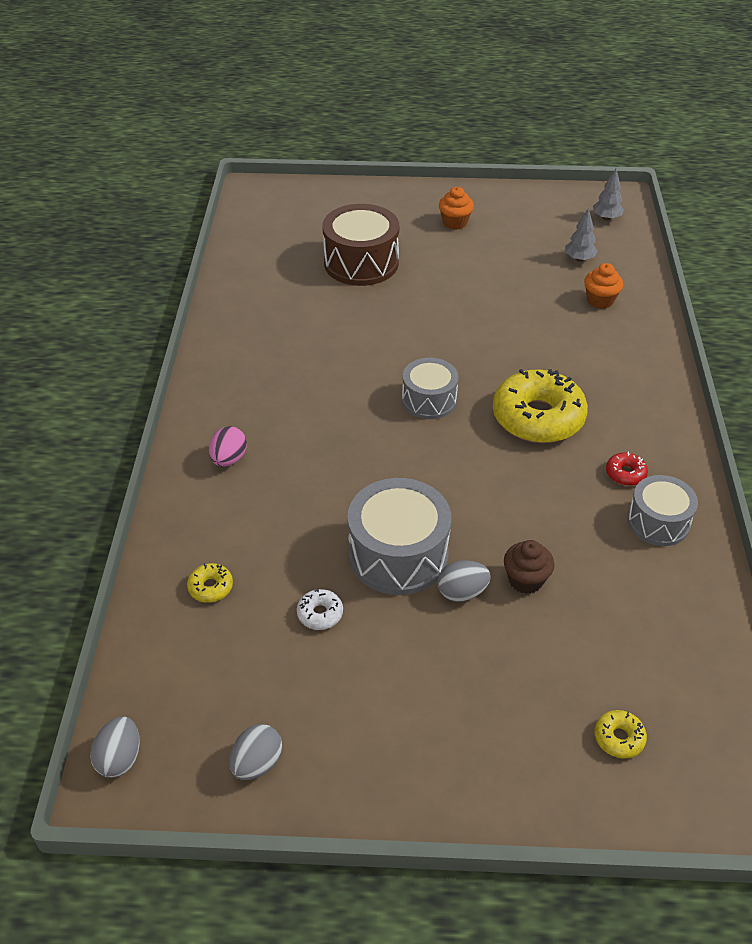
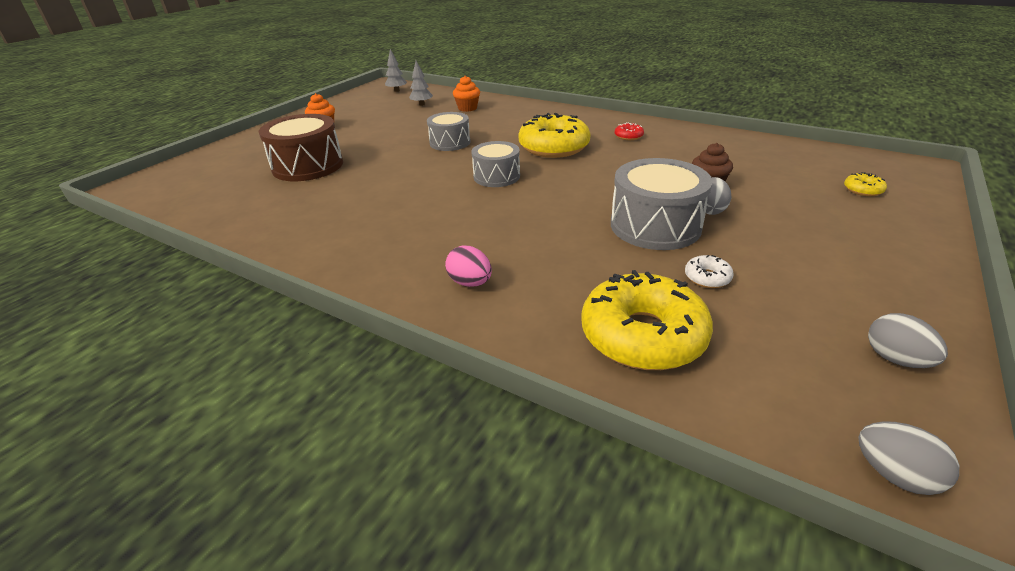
camera: 60 degrees left, 10 degrees down
(210, 587) = (642, 335): yellow donut -> yellow donut, size x2.40
(658, 522) = (677, 138): grey drum -> grey drum (450, 142)

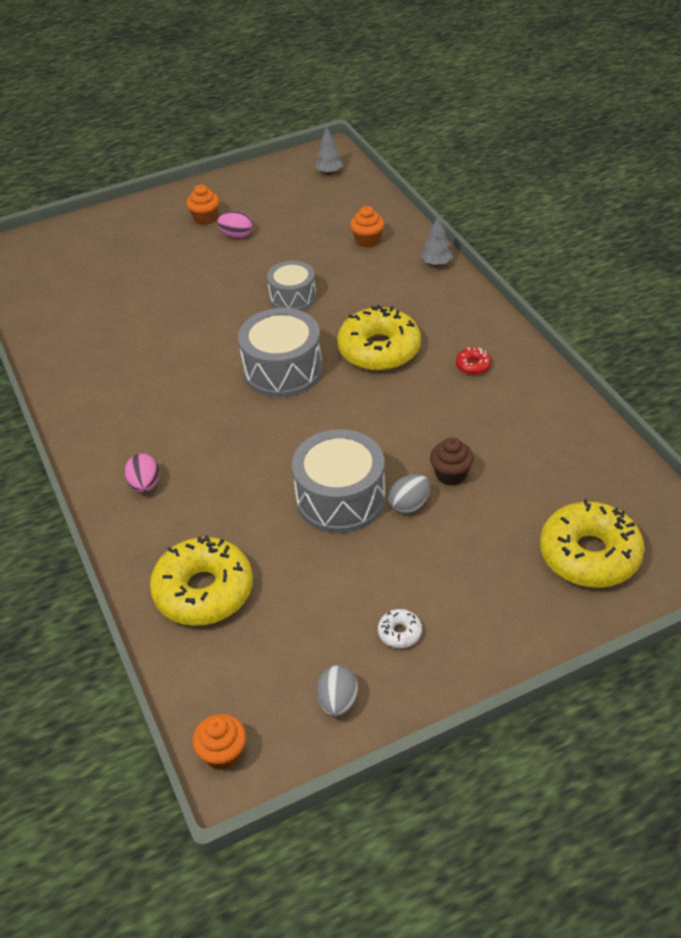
camera: 35 degrees right, 10 degrees up
(308, 166) = (146, 280): brown drum -> none
(362, 128) = (237, 235): none -> pink egg
(421, 104) = (329, 213): grey tree -> grey tree (436, 264)
(496, 176) = (283, 370): grey drum -> grey drum, size x1.58
(707, 277) = (309, 570): white donut -> white donut (400, 633)
(862, 190) = (589, 555): yellow donut -> yellow donut, size x2.40
(894, 474) = (223, 753): grey egg -> orange cupcake

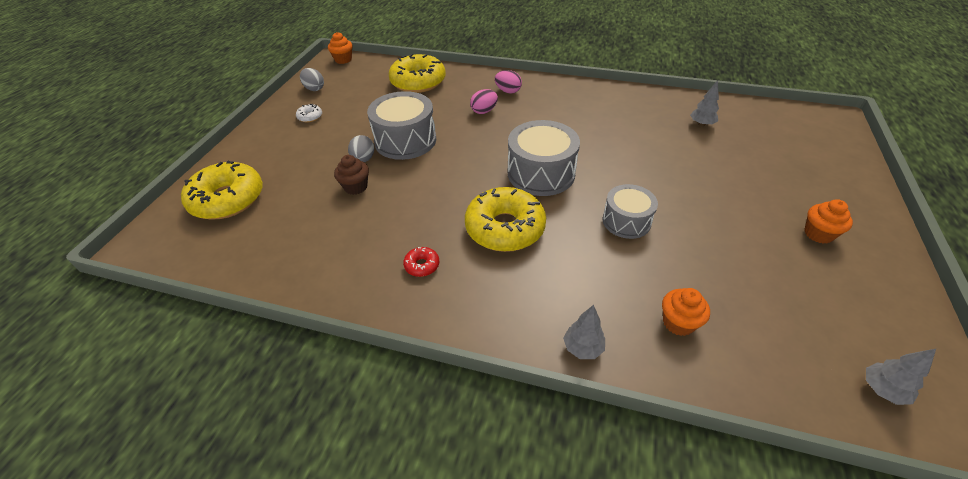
camera: 130 degrees right, 0 degrees up
(87, 315) = (701, 124): none -> grey tree
(237, 235) = (766, 238): pink egg -> pink egg (484, 111)

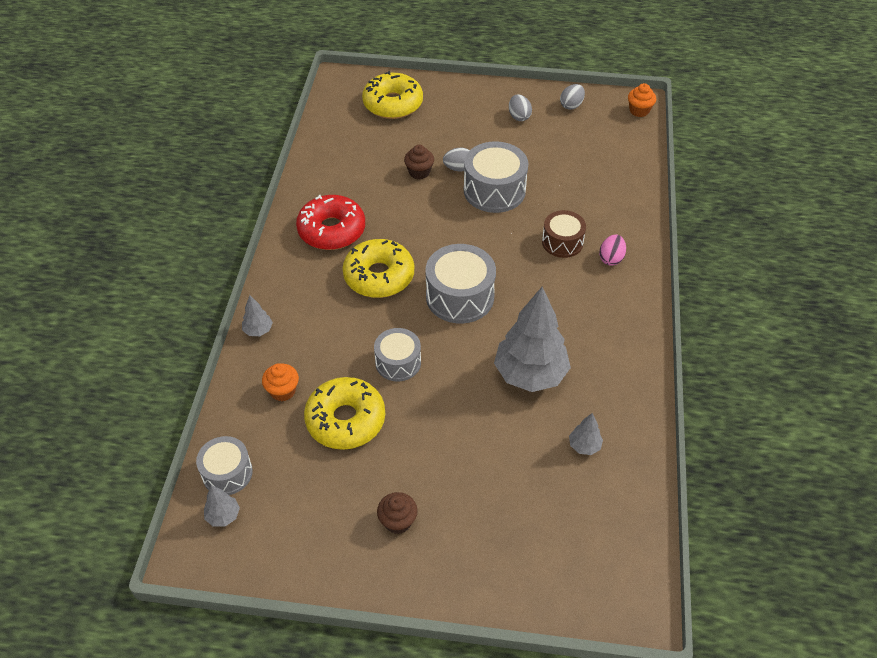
camera: 80 degrees right, 5 degrees up
(310, 117) = (519, 116): white donut -> grey egg
(418, 82) = (608, 180): yellow donut -> yellow donut (345, 420)
(422, 265) = (331, 230): red donut -> red donut, size x2.40
(484, 111) = (562, 242): pink egg -> brown drum
(633, 142) = (530, 374): none -> grey tree
(817, 386) = (227, 473): none -> grey drum
(818, 234) = (398, 521): orange cupcake -> brown cupcake

